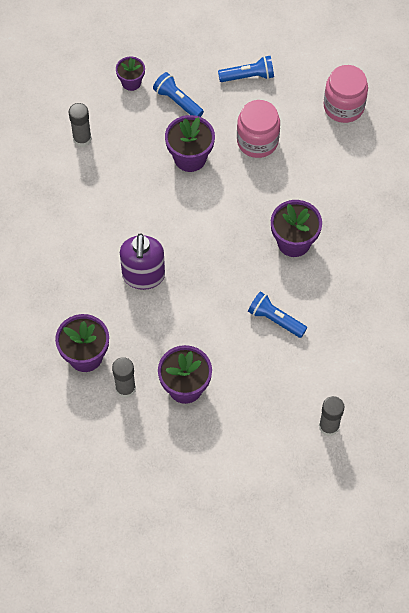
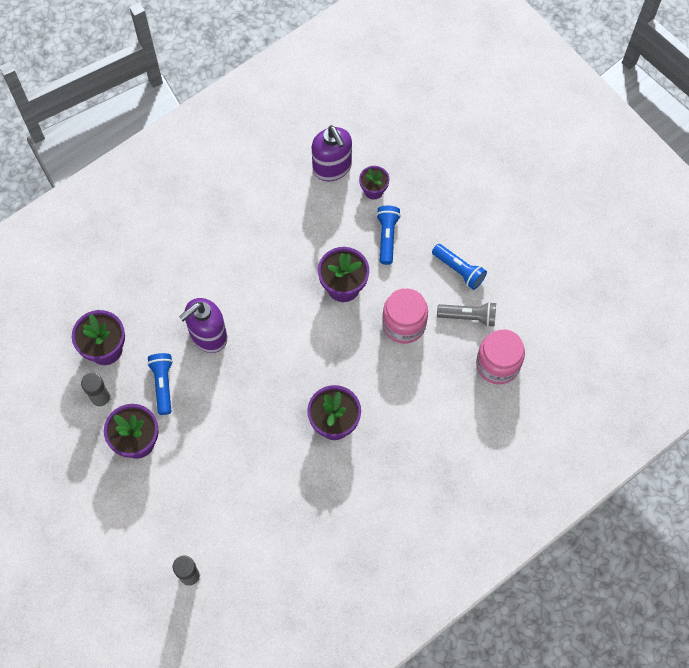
camera: 50 degrees right, 5 degrees up
(82, 139) = (290, 197): grey glue stick -> none
(85, 95) = (332, 168): none -> purple soap dispenser
(275, 319) = (252, 463): blue flashlight -> blue flashlight (163, 384)
(290, 97) = (469, 316): none -> grey flashlight

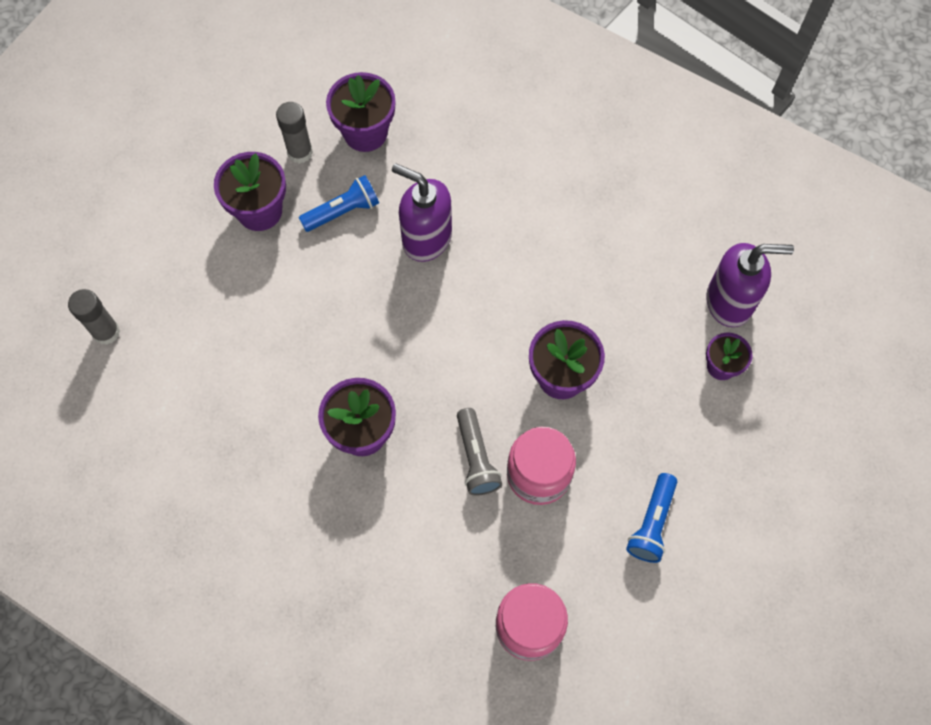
camera: 70 degrees right, 0 degrees up
(332, 168) = (729, 302): purple soap dispenser -> purple soap dispenser turned 135 degrees counterclockwise
(387, 237) = (659, 408): blue flashlight -> none
(469, 316) = (586, 561): grey flashlight -> grey flashlight (476, 458)

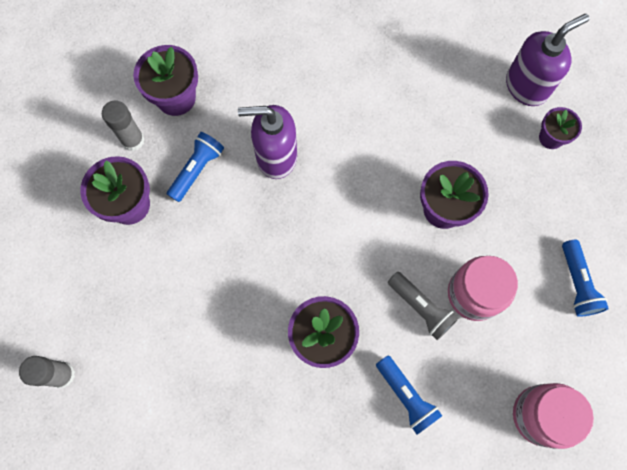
camera: 30 degrees left, 5 degrees up
(408, 532) = (406, 396): none -> blue flashlight

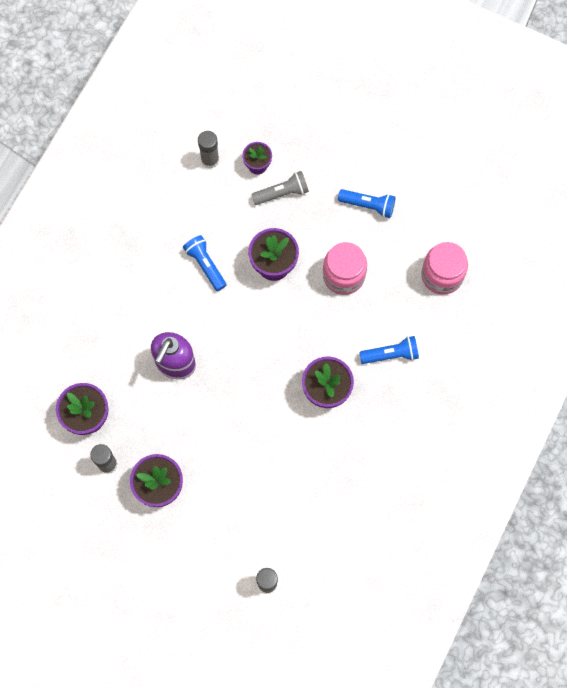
camera: 65 degrees left, 0 degrees up
(197, 170) = (156, 425): blue flashlight -> blue flashlight (205, 265)
(421, 308) = (336, 315): grey flashlight -> grey flashlight (282, 193)
(526, 86) = (210, 160): purple soap dispenser -> grey glue stick

